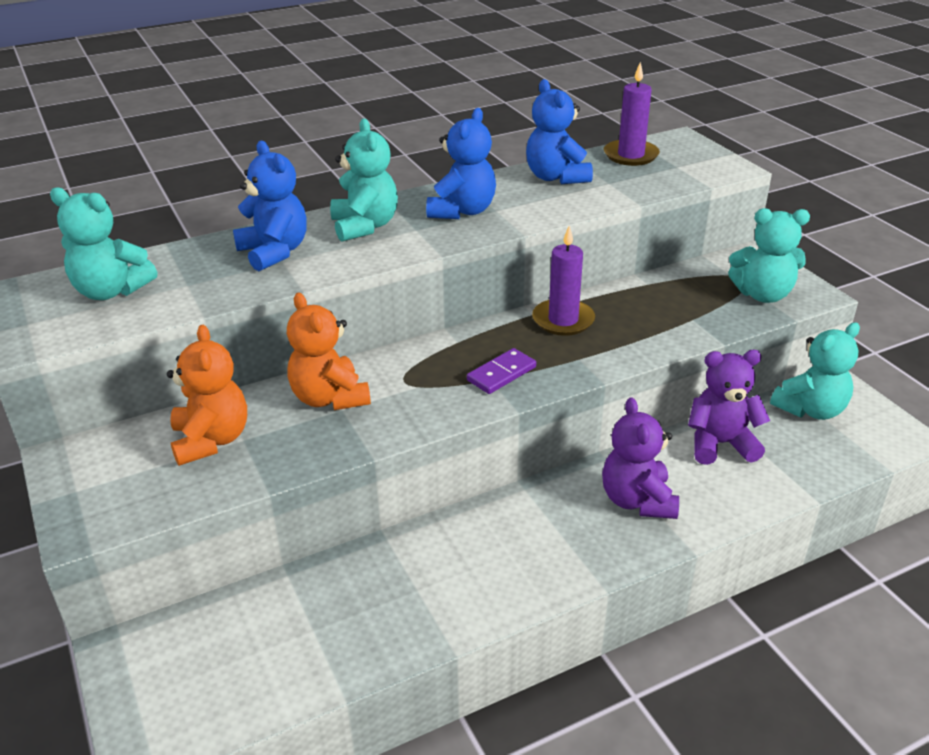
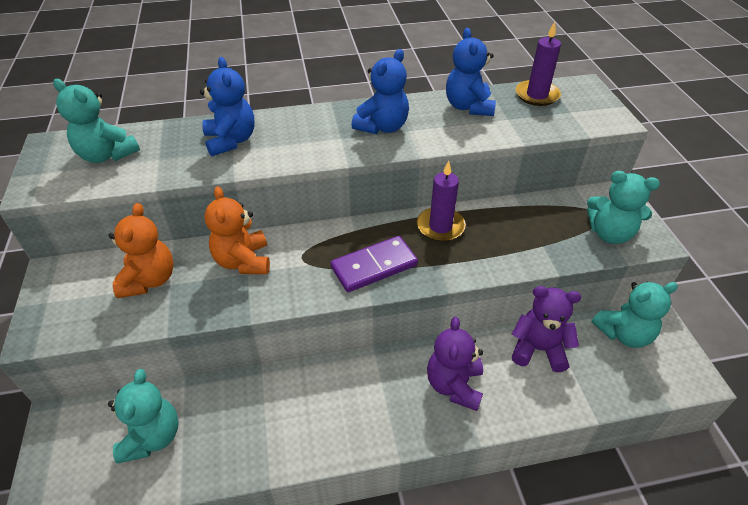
camera: 15 degrees right, 10 degrees up
(365, 226) = (305, 129): turquoise teddy bear -> turquoise teddy bear (152, 437)
(501, 374) = (374, 266): purple domino -> purple domino, size x1.54

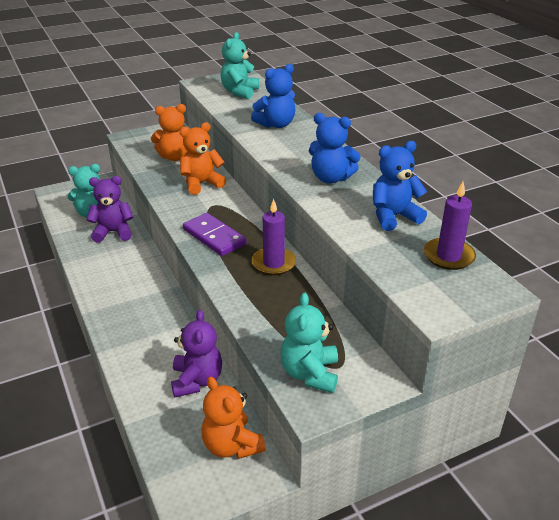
camera: 75 degrees right, 10 degrees down
(454, 385) = (149, 332): purple teddy bear -> purple teddy bear (113, 232)
(624, 334) = (231, 445): turquoise teddy bear -> orange teddy bear

